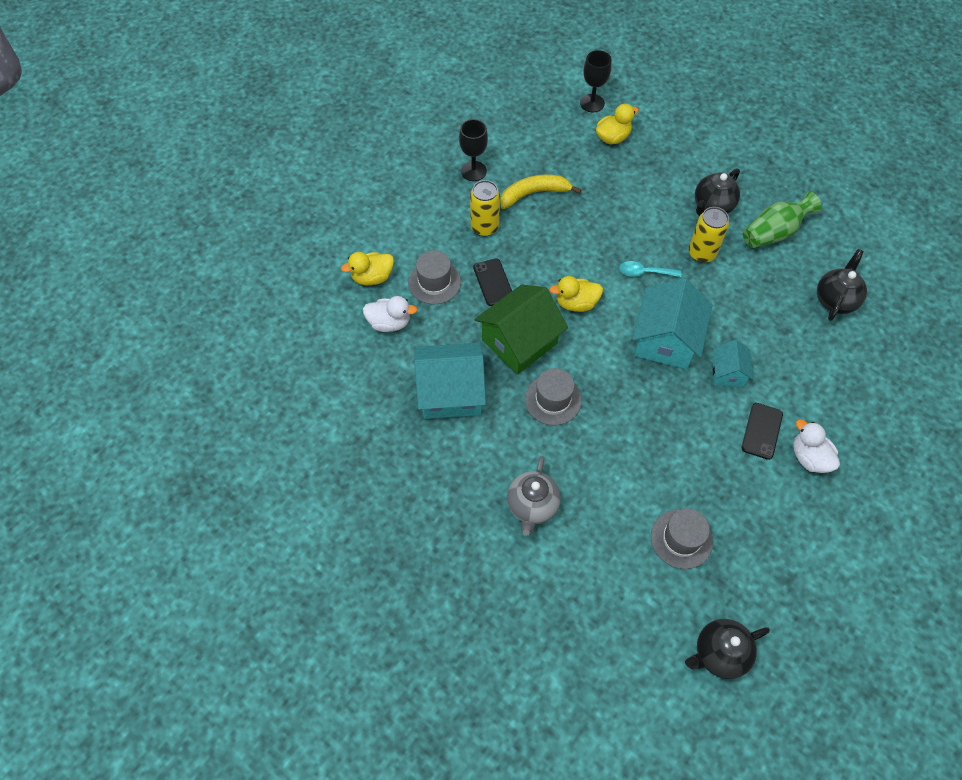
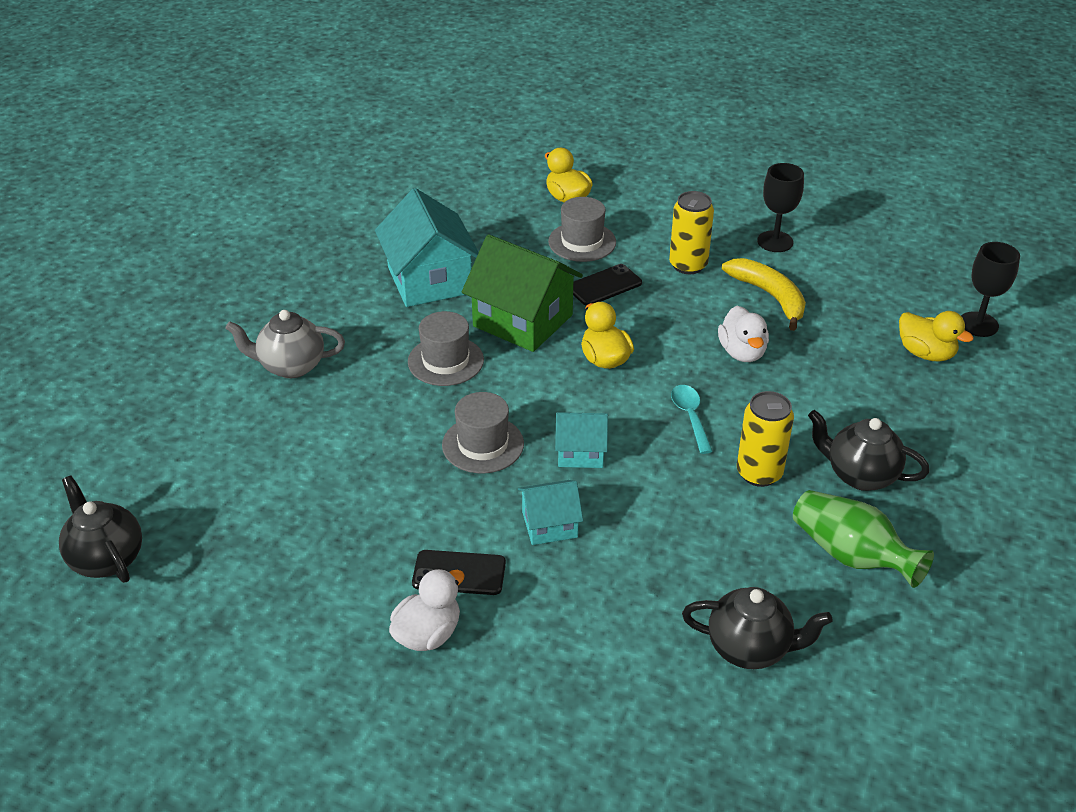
camera: 75 degrees right, 20 degrees down
(389, 323) = (509, 221): white duck -> white duck (742, 352)
(665, 340) = (580, 452): turquoise house -> turquoise house, size x0.54
(681, 539) = (267, 504): grey hat -> grey hat (483, 444)

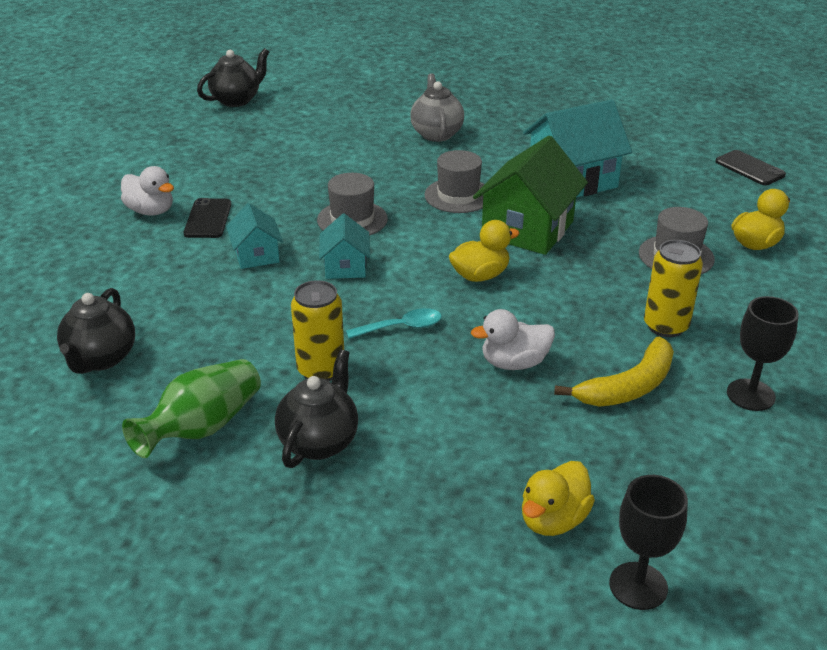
camera: 85 degrees right, 5 degrees down
(604, 286) = (602, 272): black phone -> black phone (749, 168)

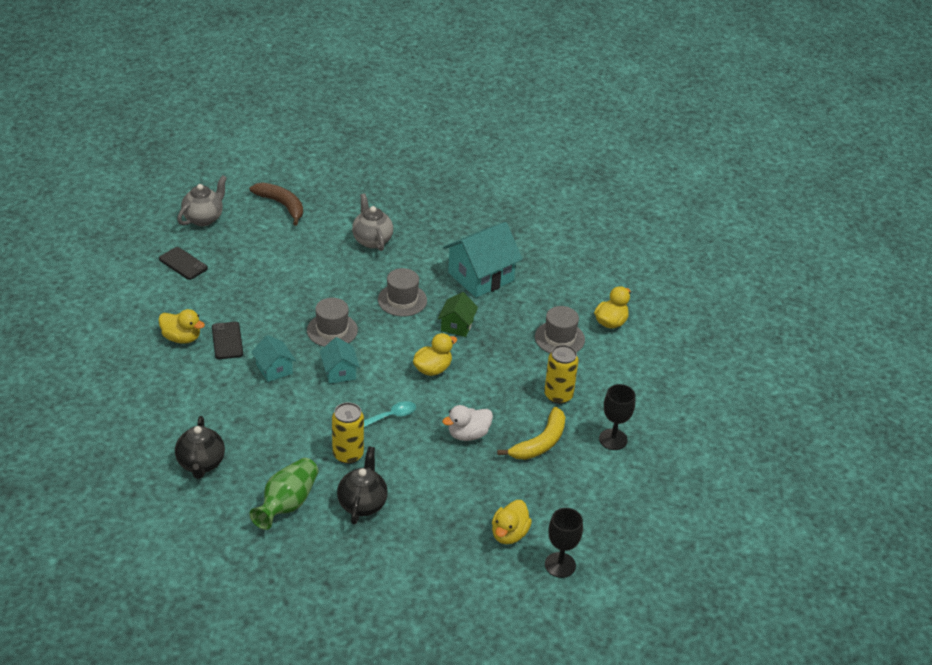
camera: 15 degrees left, 5 degrees up
(151, 211) = (181, 338): white duck -> yellow duck
(237, 100) = (204, 218): black teapot -> grey teapot
(335, 95) = (282, 205): none -> brown banana
(527, 229) = (457, 325): green house -> green house, size x0.54
(749, 168) = (603, 253): black phone -> black phone (183, 264)

